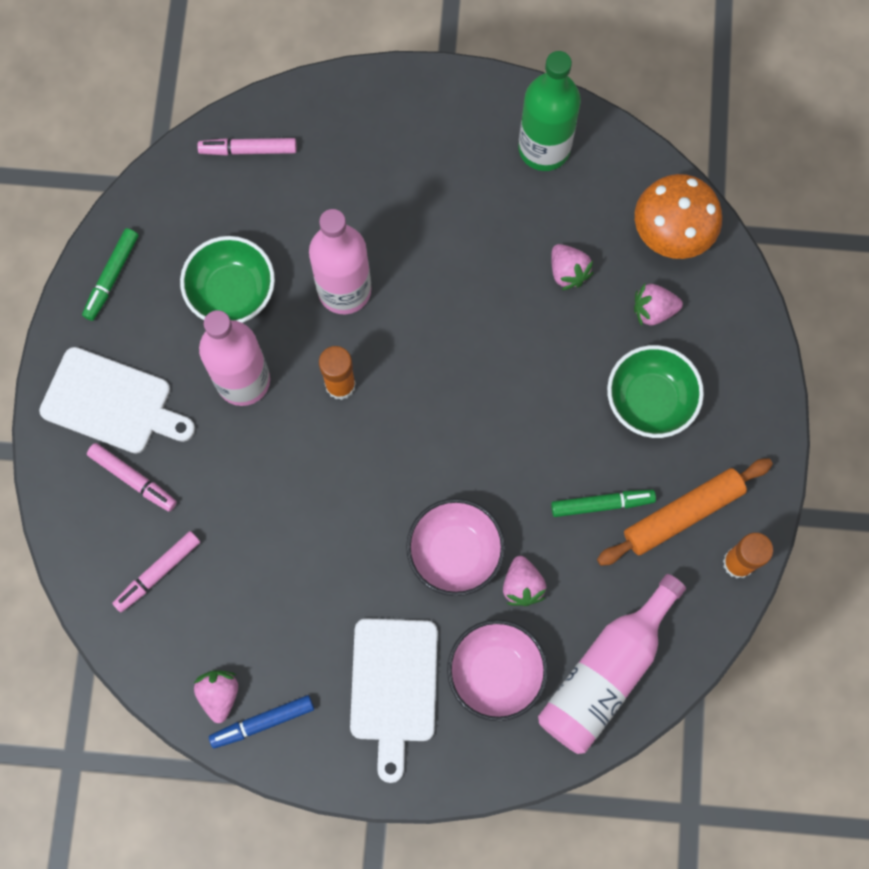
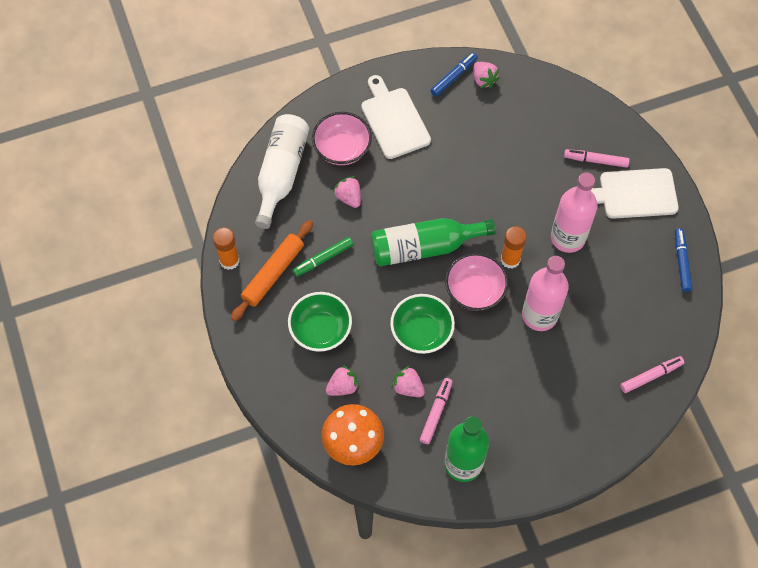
camera: 155 degrees right, 10 degrees down
(112, 276) = (681, 262): green marker -> blue marker
(158, 572) = (552, 121): pink marker -> pink marker (436, 413)
(232, 292) = (605, 284): green bowl -> green bowl (421, 332)
(450, 457) = (424, 247): none -> green bottle
(455, 553) = (395, 198): pink bowl -> pink bowl (475, 291)
(606, 673) = (281, 173): pink bottle -> white bottle

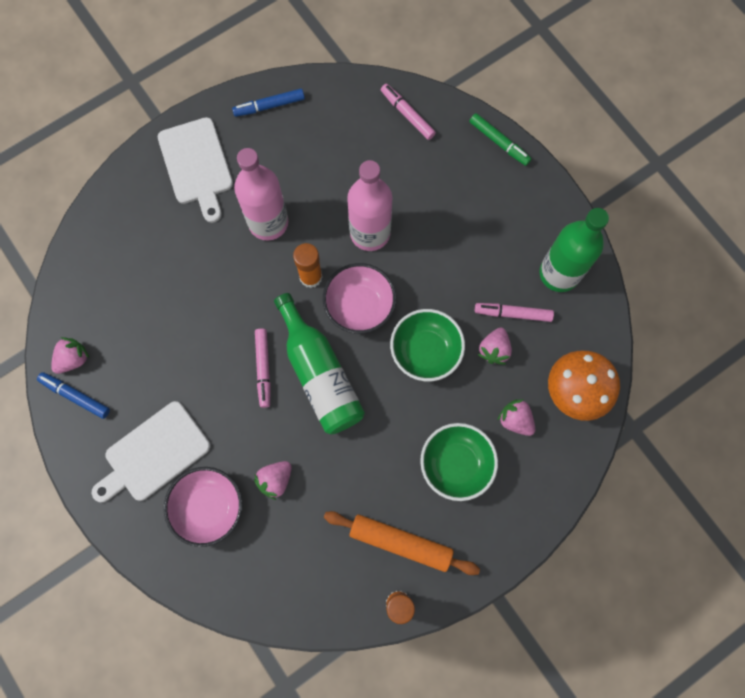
camera: 105 degrees left, 10 degrees up
(281, 173) = (261, 575): white bottle -> none
(323, 259) = (365, 487): green marker -> green marker (499, 142)
(596, 161) = (162, 211): pink marker -> pink marker (263, 368)

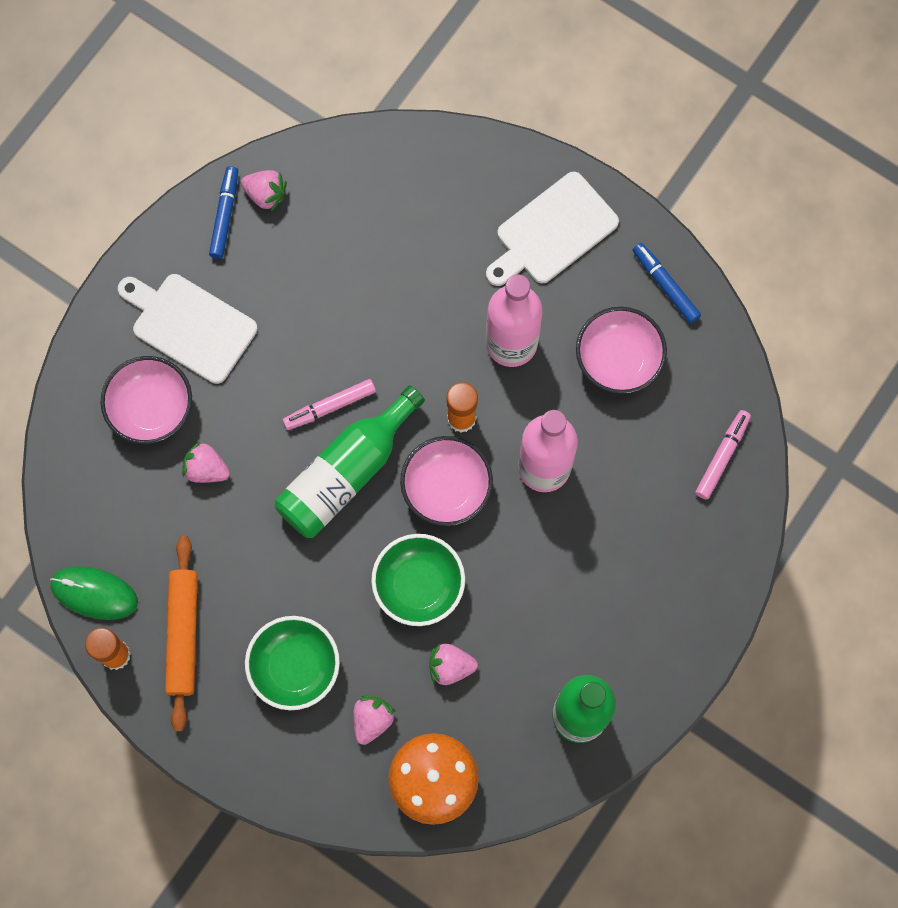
camera: 70 degrees right, 0 degrees up
(310, 156) = (618, 360): none -> pink bowl
(342, 604) = (94, 593): none -> green mouse
(499, 142) = (730, 583): green marker -> none
(513, 314) = (505, 675): pink marker -> none

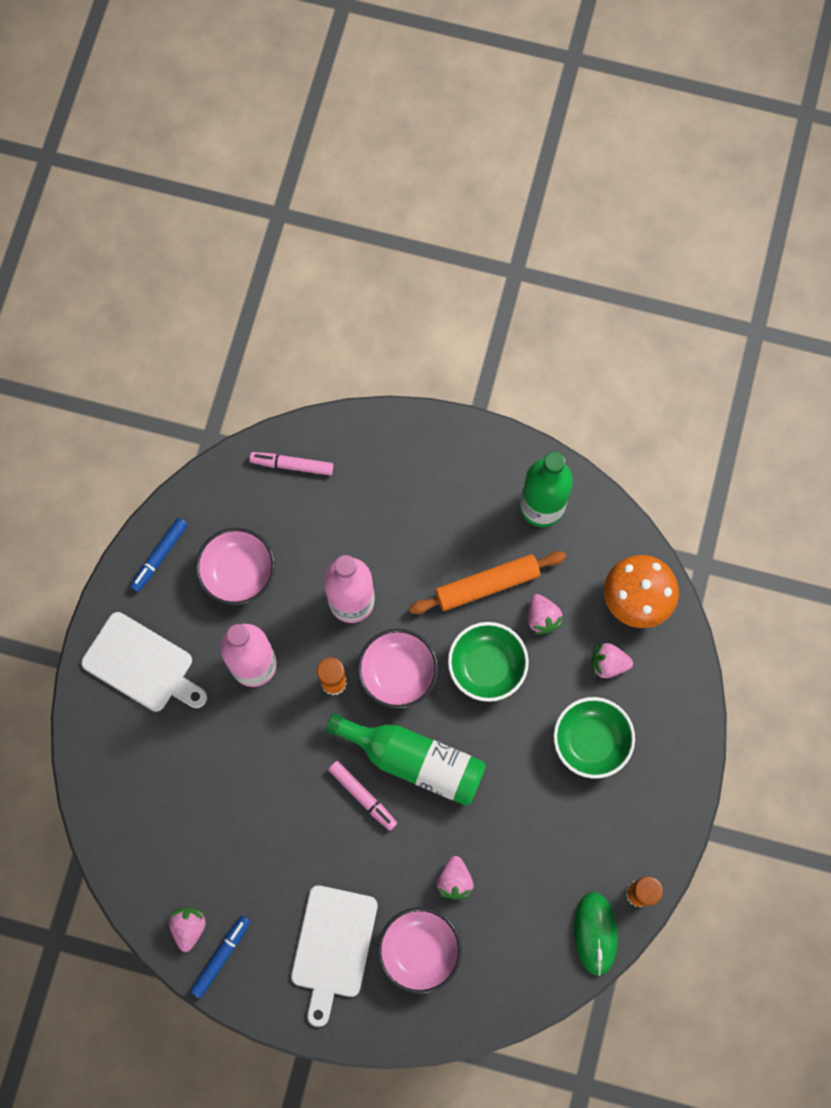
camera: 110 degrees left, 0 degrees up
(183, 634) = (600, 843): orange rolling pin -> orange rolling pin (487, 585)
(224, 215) = (221, 957): blue marker -> blue marker turned 135 degrees clockwise

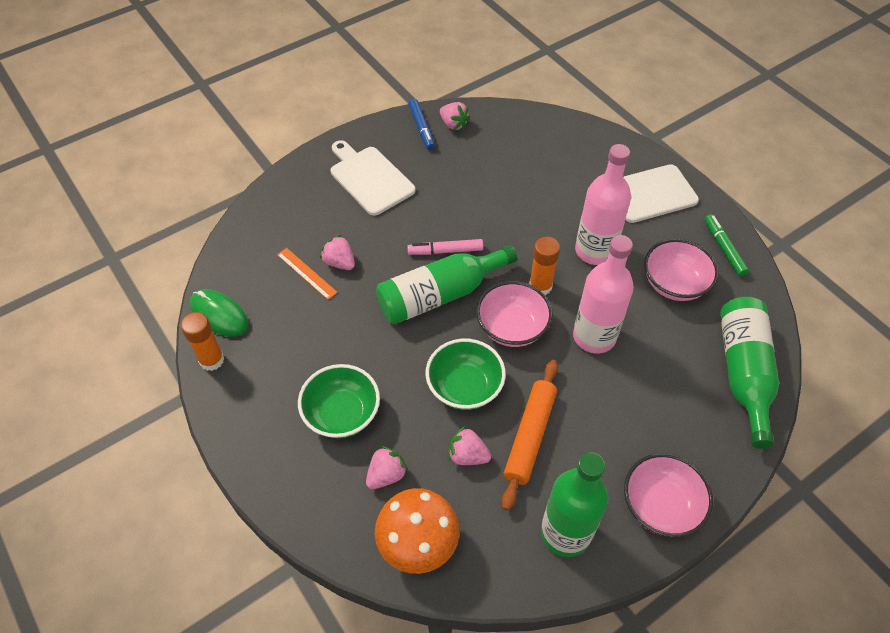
camera: 130 degrees right, 20 degrees down
(160, 556) = (724, 249): blue marker -> green marker
(292, 465) = (743, 373): pink marker -> green bottle
(419, 950) = (320, 216): pink bowl -> pink bowl (660, 506)
(490, 899) = (307, 273): none -> orange ruler

